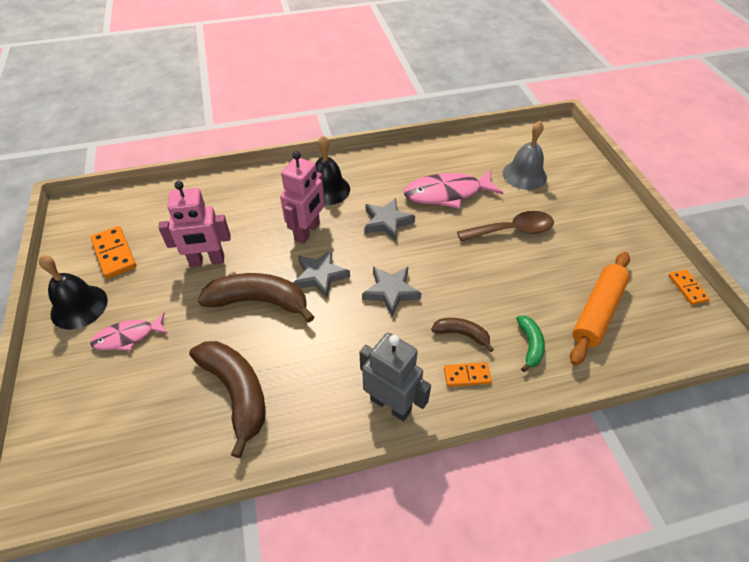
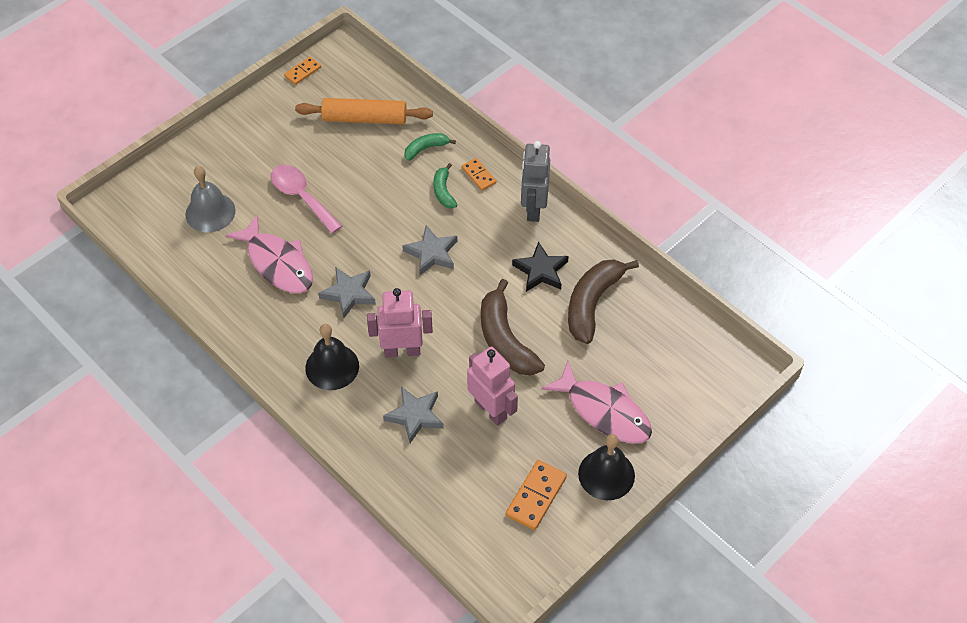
camera: 120 degrees left, 5 degrees up
(128, 337) = (604, 411): pink fish -> pink fish, size x1.66
(308, 368) = (541, 271): none -> black star
(320, 276) = (448, 311): grey star -> grey star (415, 416)
(461, 334) = (443, 191): brown banana -> green banana
(512, 230) = (301, 197): brown spoon -> pink spoon

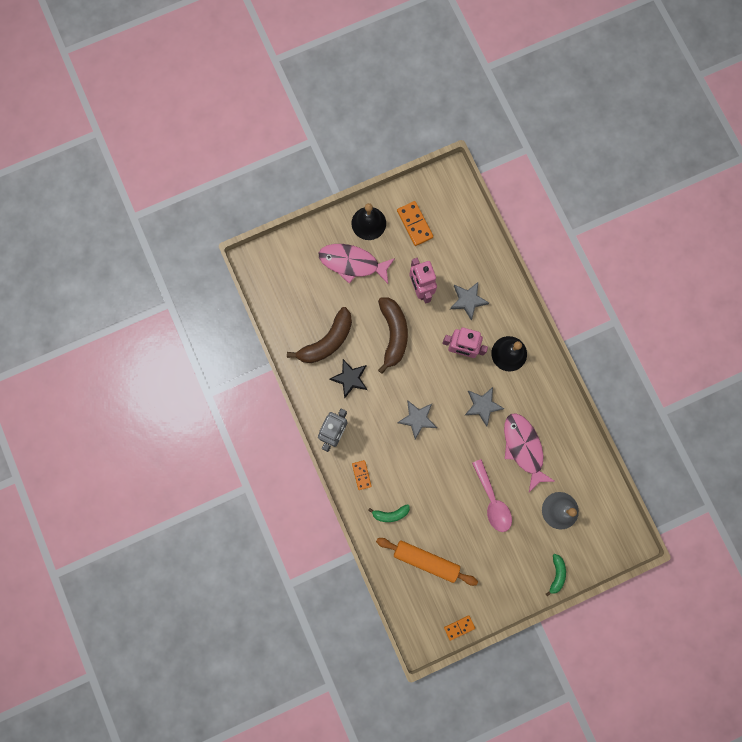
camera: 160 degrees left, 25 degrees up
(443, 191) = (391, 469): green banana -> green banana (556, 574)
(536, 496) = (415, 224): orange domino -> orange domino turned 75 degrees counterclockwise
(604, 411) = (352, 263): pink fish -> pink fish turned 45 degrees counterclockwise

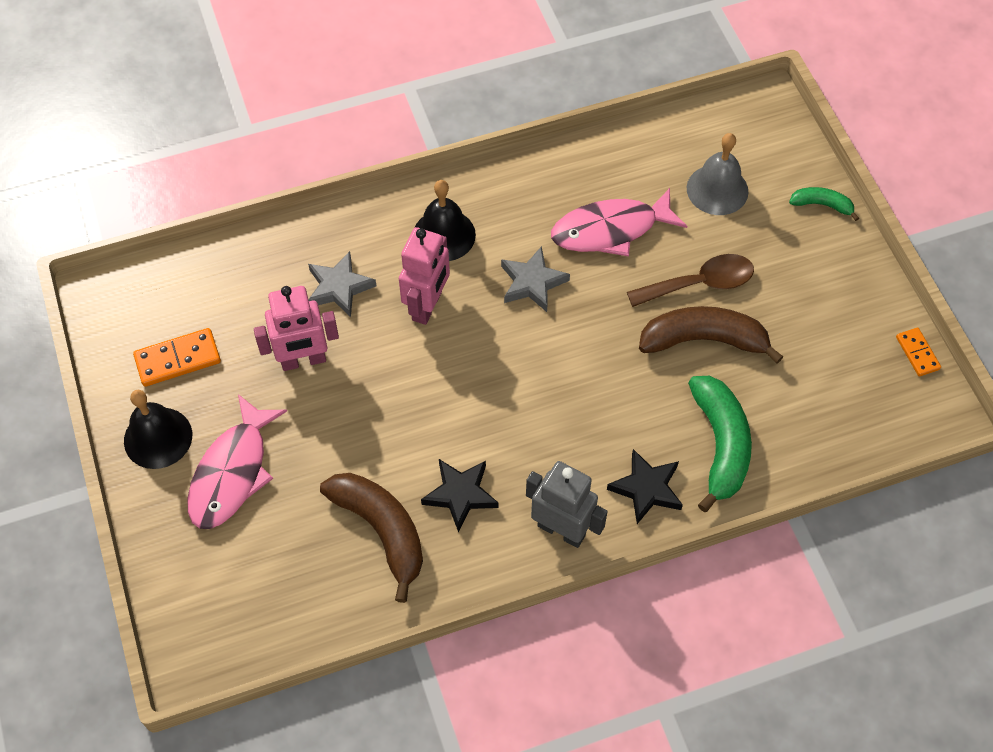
camera: 85 degrees left, 20 degrees down
(361, 475) = (646, 489): orange domino -> black star
(390, 514) = (720, 445): green banana -> green banana, size x1.91
(393, 334) = (384, 412): brown banana -> brown banana (704, 340)
(417, 419) = (547, 386): grey star -> none
(426, 560) = (803, 394): orange rolling pin -> none
(492, 501) = (700, 283): pink spoon -> brown spoon

